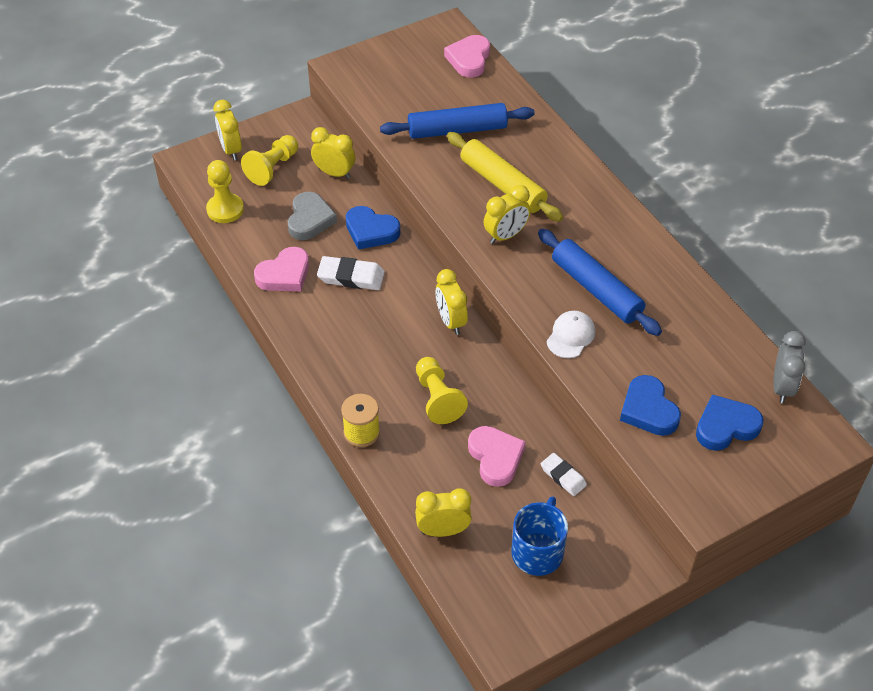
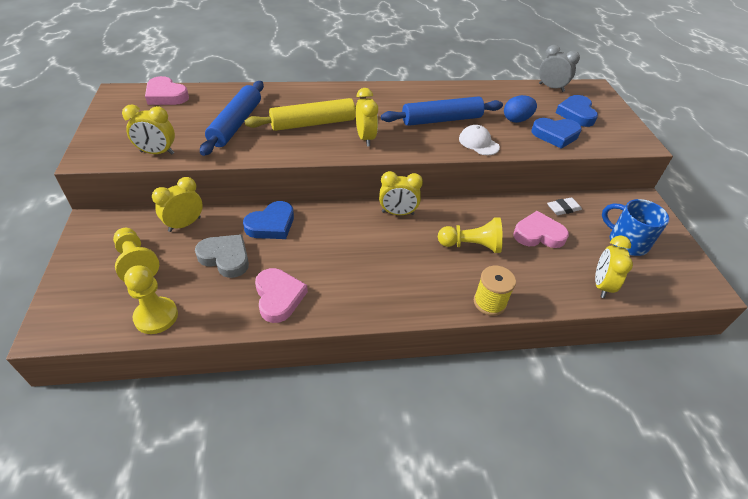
camera: 70 degrees left, 5 degrees down
(231, 150) = (78, 286): yellow clock -> yellow clock (157, 153)
(351, 277) = (313, 253): white eraser -> none
(655, 363) = (516, 120): none -> blue egg

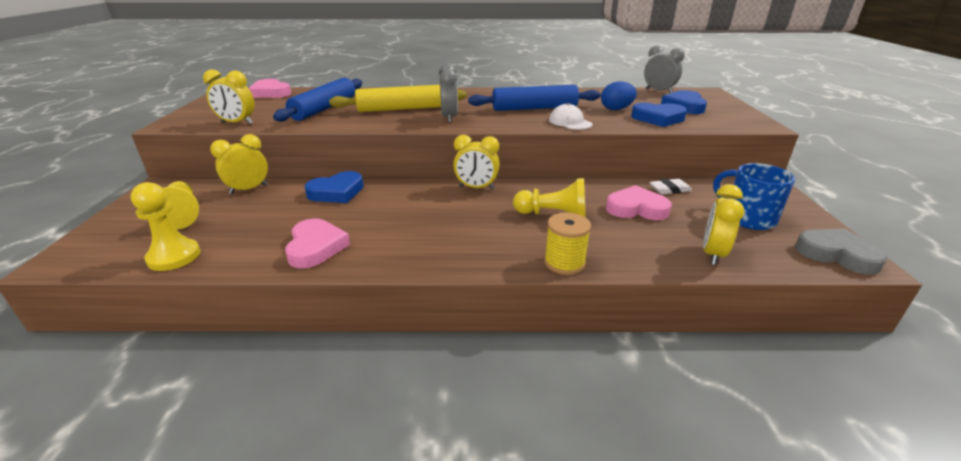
camera: 10 degrees right, 15 degrees down
(225, 258) = (275, 214): grey heart -> grey heart (836, 254)
(365, 138) = (449, 118): yellow clock -> grey clock

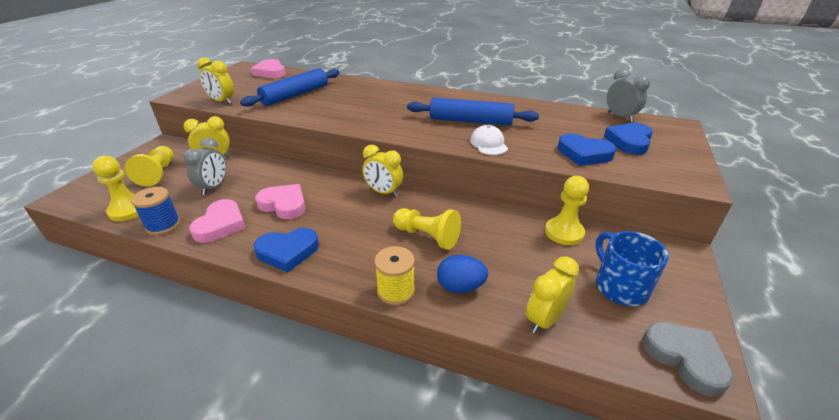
camera: 20 degrees right, 5 degrees up
(239, 262) = (163, 225): none -> blue spool
(337, 192) = (273, 174): blue heart -> blue heart (287, 252)
(400, 109) = (353, 104): yellow rolling pin -> none
(449, 118) = (384, 121): grey clock -> grey clock (214, 187)
(616, 109) = (551, 134): blue egg -> blue egg (460, 287)
(636, 208) = (511, 247): pink heart -> pink heart (284, 205)
(669, 189) = (564, 232): white eraser -> yellow pawn

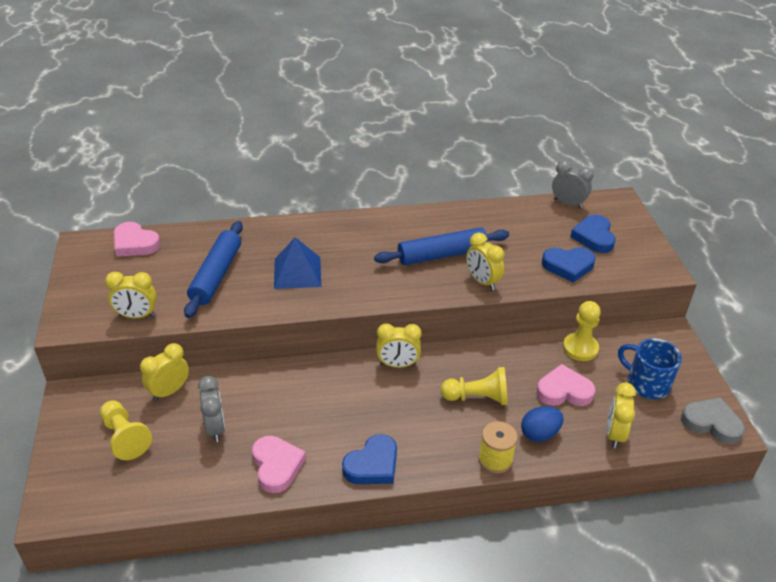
camera: 30 degrees left, 5 degrees up
(128, 210) = (154, 493): yellow pawn -> none
(163, 225) = (217, 492): blue spool -> none
(284, 205) = (315, 418): pink heart -> pink heart (564, 391)
(349, 105) = (297, 272): none -> blue pyramid
(488, 144) = (482, 281): white cap -> yellow clock

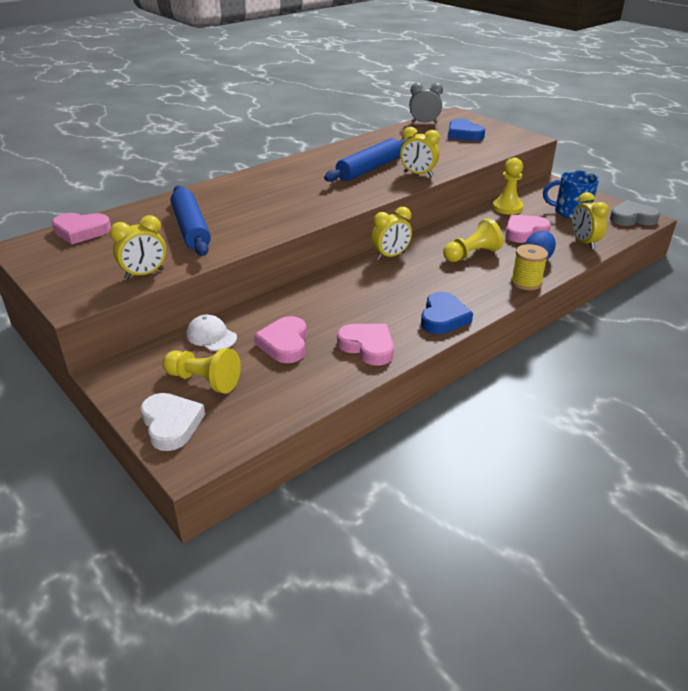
camera: 30 degrees left, 5 degrees down
(68, 470) = (171, 424): none -> white heart
(169, 391) = (211, 336): yellow clock -> white cap
(215, 428) = (284, 344): grey clock -> pink heart
(297, 272) = (264, 208): blue pyramid -> none
(568, 266) = (466, 152): blue heart -> none

